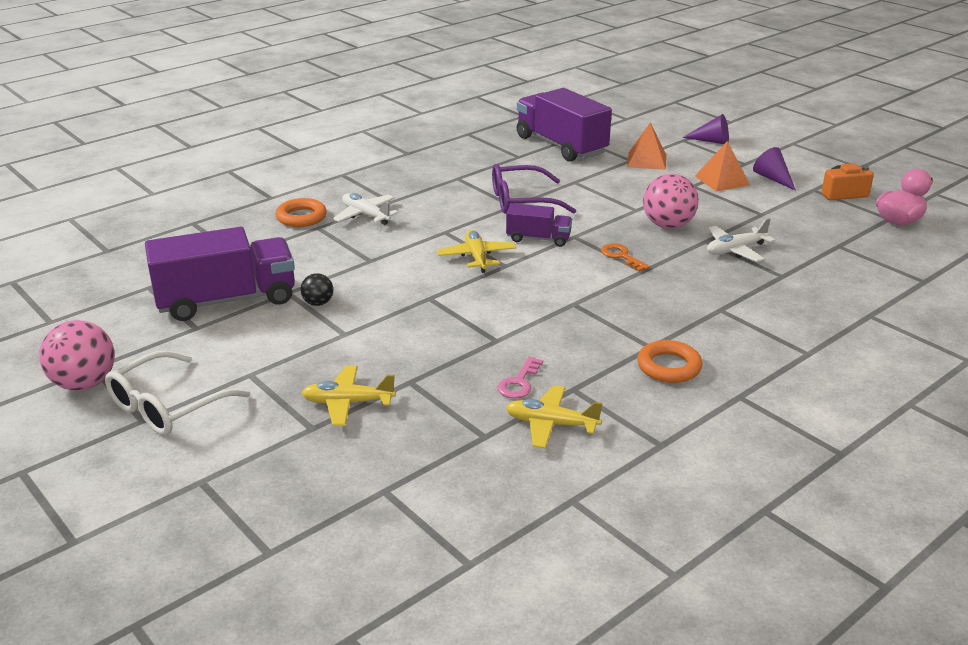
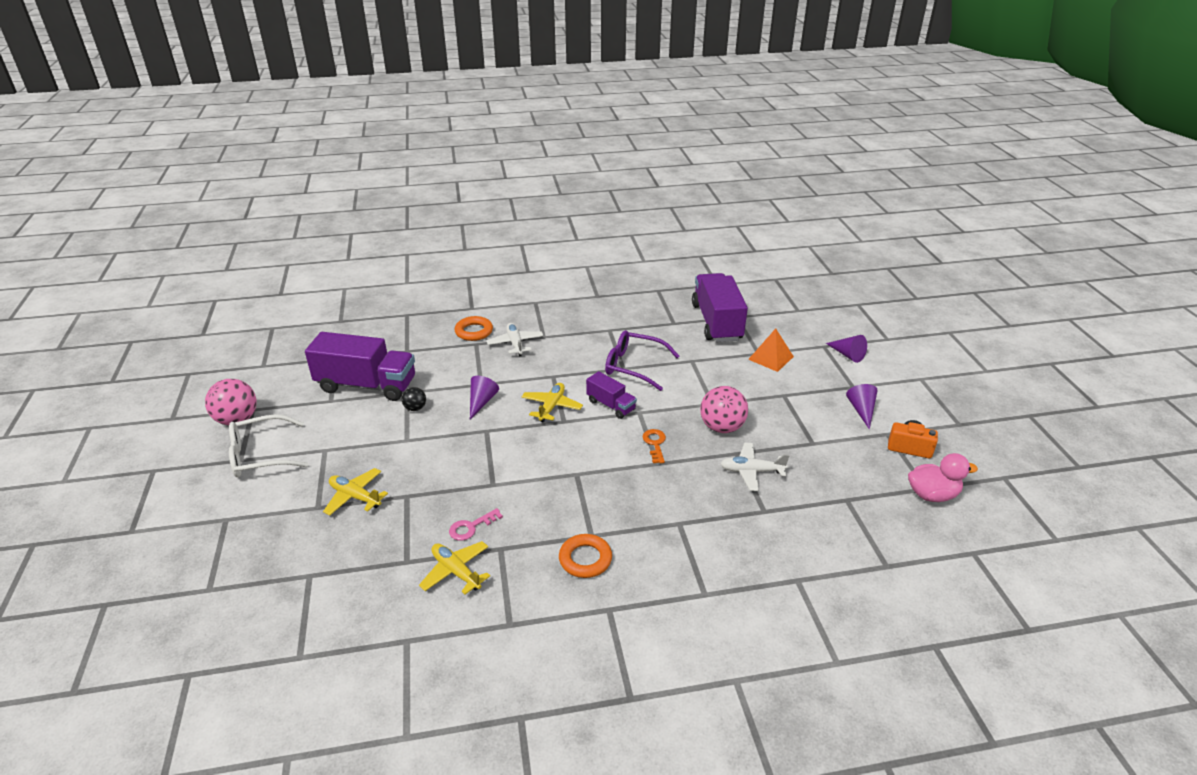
camera: 30 degrees right, 5 degrees up
(392, 275) = (481, 402): none -> purple cone
(722, 180) = (814, 398): orange pyramid -> none

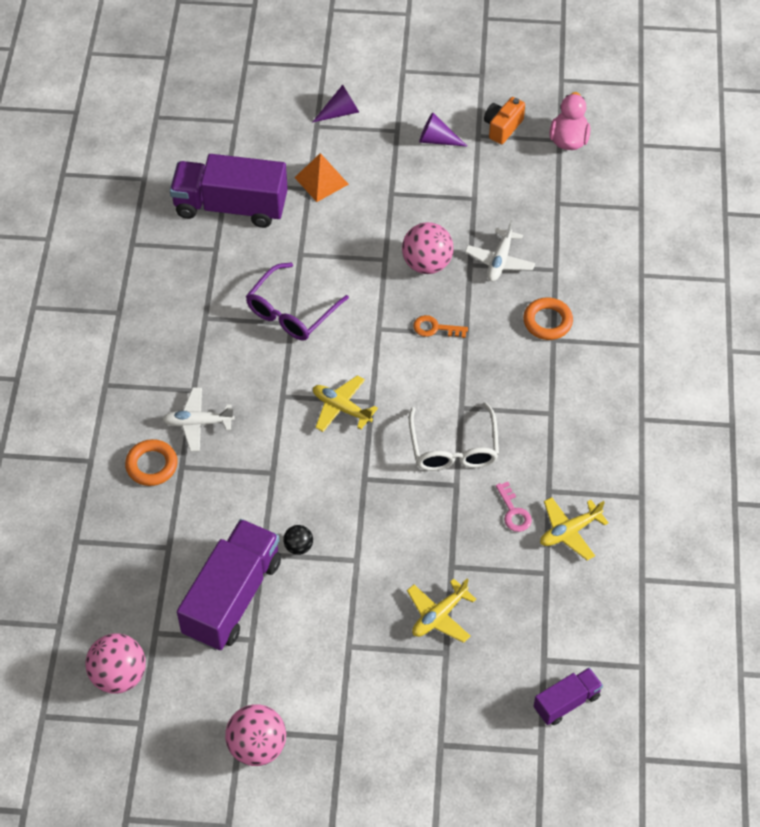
camera: 75 degrees left, 20 degrees up
(261, 455) = (338, 714): white glasses -> white glasses (454, 448)
(301, 350) = (119, 675): none -> pink ball
(481, 402) = (309, 476): purple cone -> none
(585, 559) = (579, 424): orange ring -> orange ring (547, 321)
(611, 405) = (357, 351): purple truck -> purple truck (566, 702)

